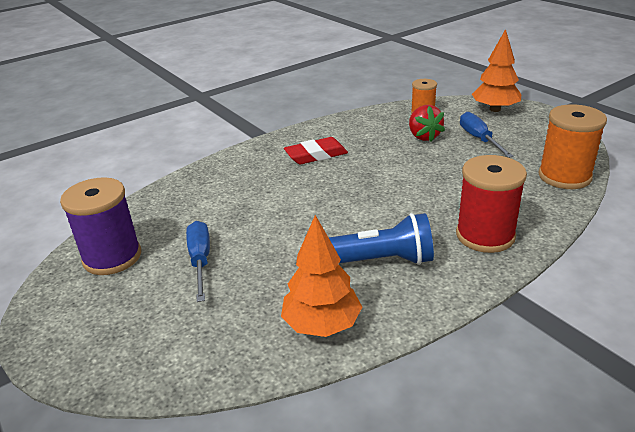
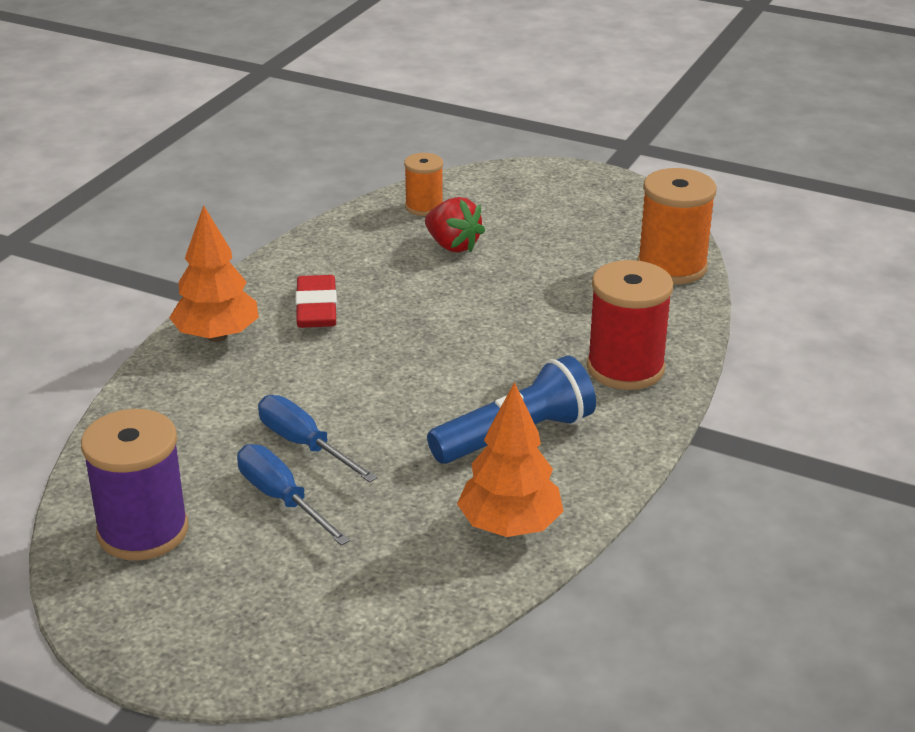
camera: 30 degrees left, 0 degrees up
(316, 155) = (316, 308): red eraser -> red eraser turned 45 degrees counterclockwise
(479, 139) = (532, 234): blue screwdriver -> blue screwdriver (304, 445)
(495, 109) = (523, 182): orange tree -> orange tree (217, 336)

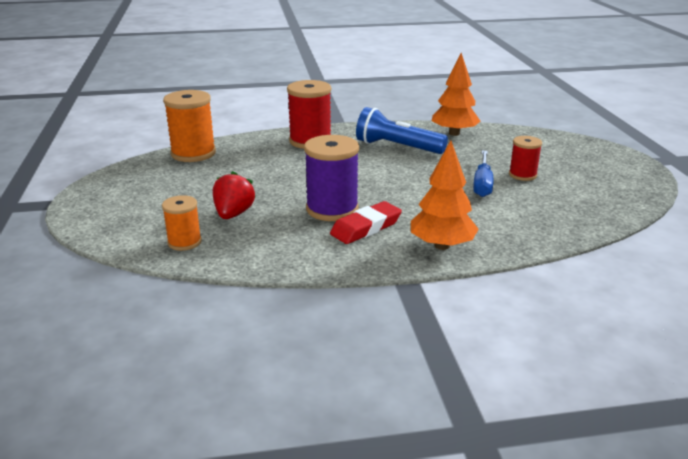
camera: 125 degrees left, 5 degrees down
(143, 531) = (599, 193): purple spool -> purple spool (332, 209)
(281, 499) = (522, 175): blue screwdriver -> red spool

